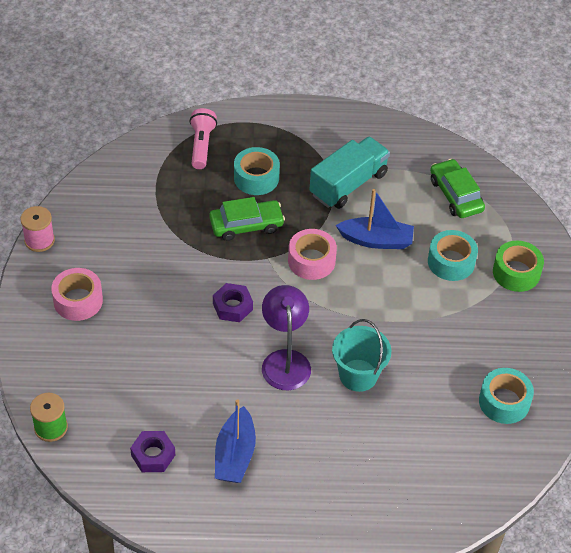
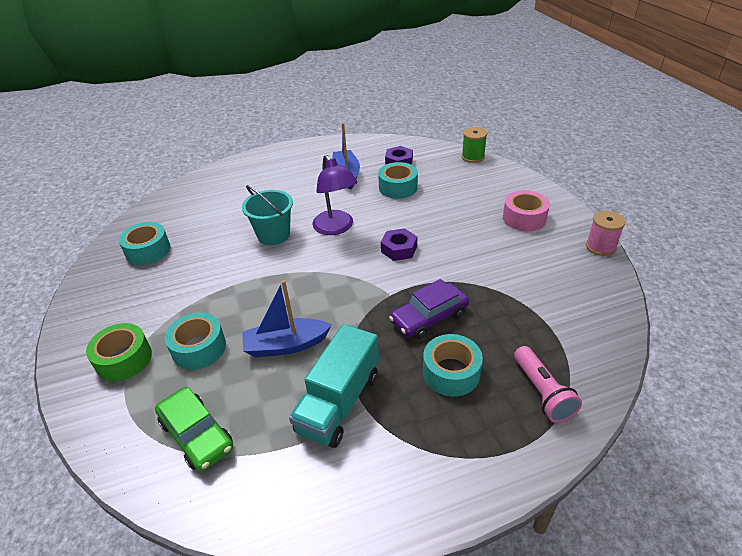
camera: 165 degrees right, 10 degrees down
(182, 403) = (398, 187): none -> turquoise tape
(246, 225) = (429, 317): green car -> purple car
(311, 261) = (347, 305): pink tape -> none

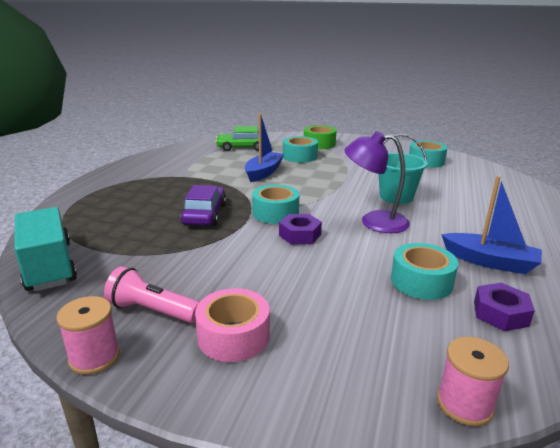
camera: 125 degrees right, 15 degrees down
(339, 402) = (199, 172): turquoise truck -> turquoise truck (49, 266)
(451, 372) = (153, 202): turquoise tape -> turquoise tape (275, 213)
(473, 157) = (464, 404): green spool -> pink spool
(542, 392) = (82, 219): pink flashlight -> pink flashlight (152, 311)

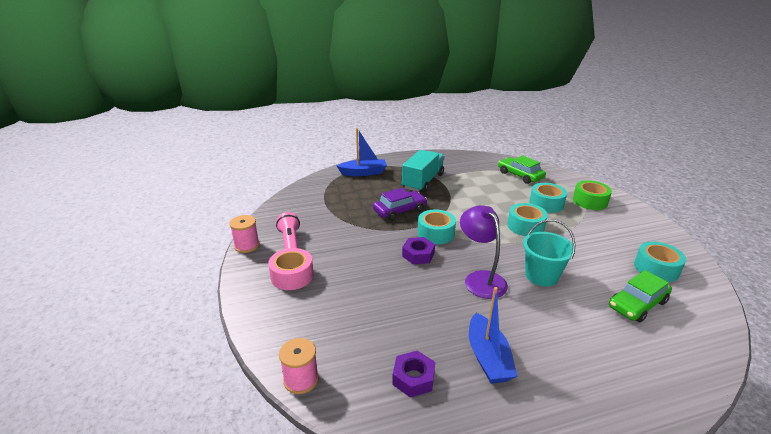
camera: 55 degrees right, 5 degrees up
(49, 266) = (297, 197): turquoise truck -> turquoise truck (423, 181)
(263, 172) = (491, 202): blue boat -> blue boat (363, 172)
(421, 281) = (416, 328): turquoise tape -> turquoise tape (525, 226)
(461, 182) = (637, 304): none -> green car

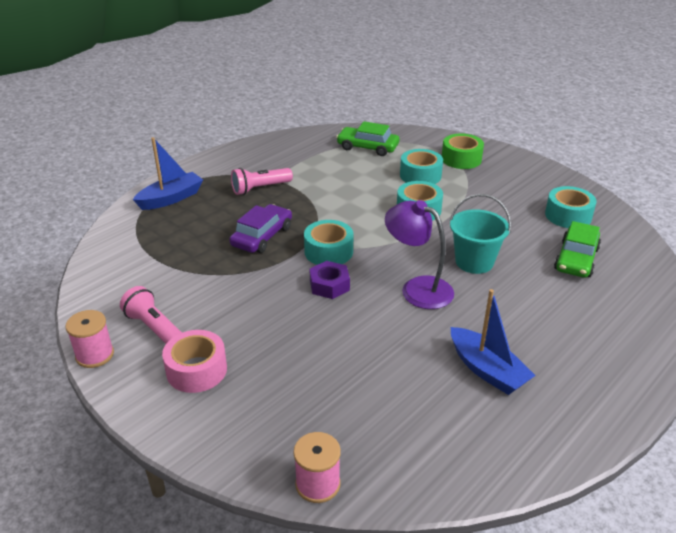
camera: 30 degrees left, 5 degrees up
(413, 378) = (434, 424): purple nut -> none
(423, 181) = (260, 188): turquoise truck -> pink flashlight

